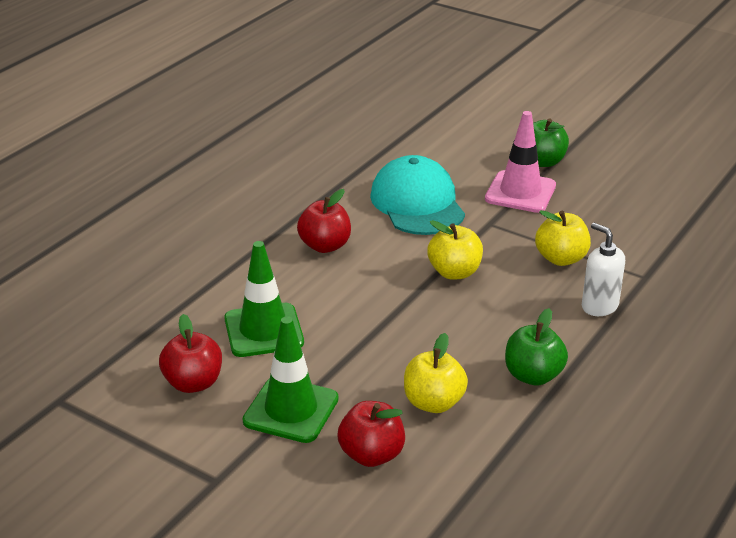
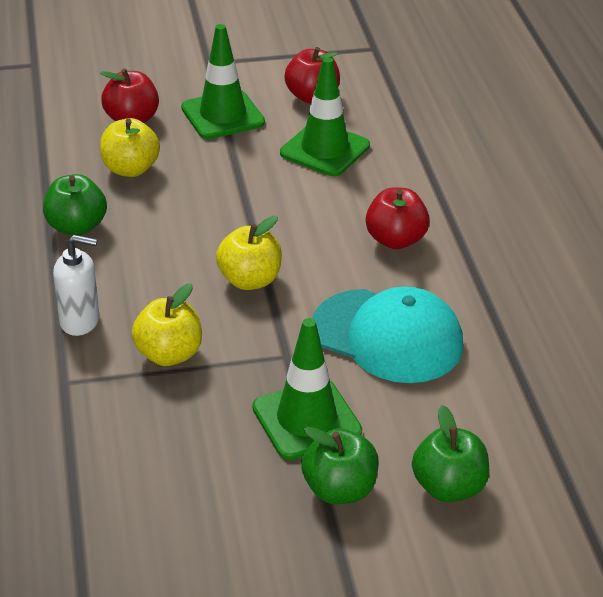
camera: 135 degrees right, 5 degrees up
(487, 139) = (448, 487): none -> green apple
(520, 192) = (306, 420): pink traffic cone -> green traffic cone

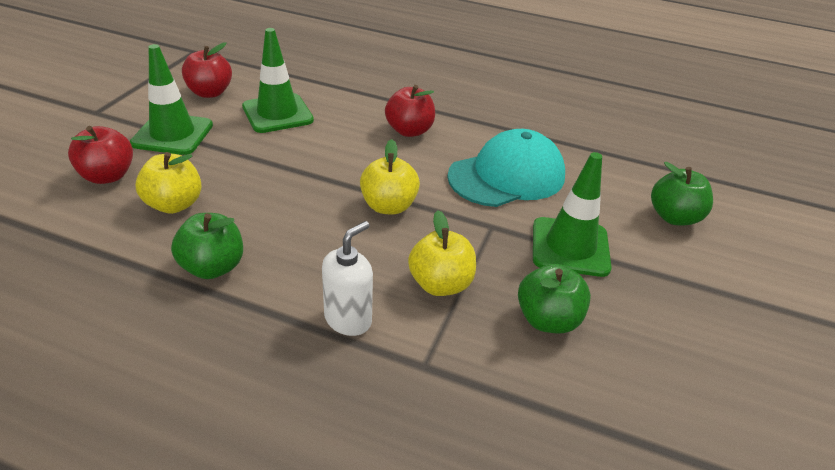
camera: 60 degrees left, 0 degrees up
(339, 489) = (654, 264): green apple -> green apple (548, 320)

